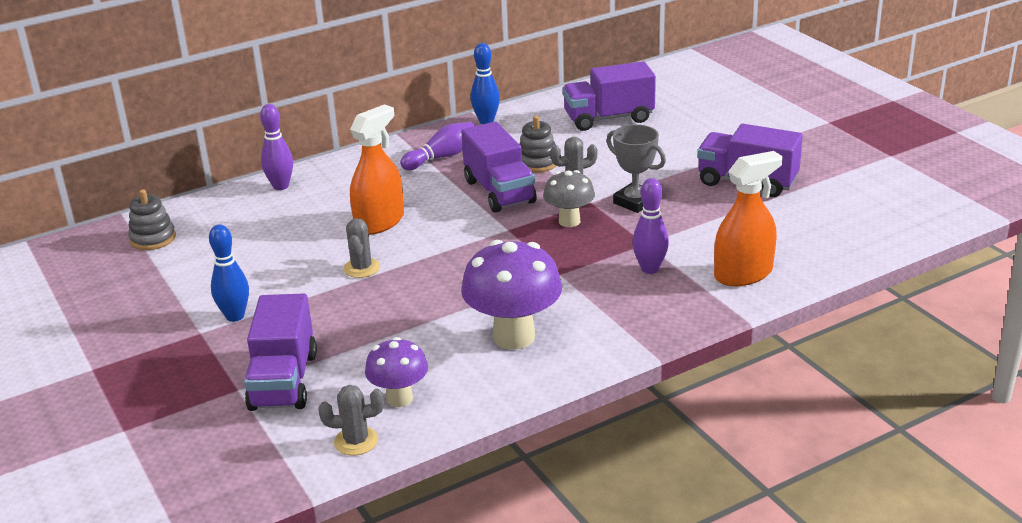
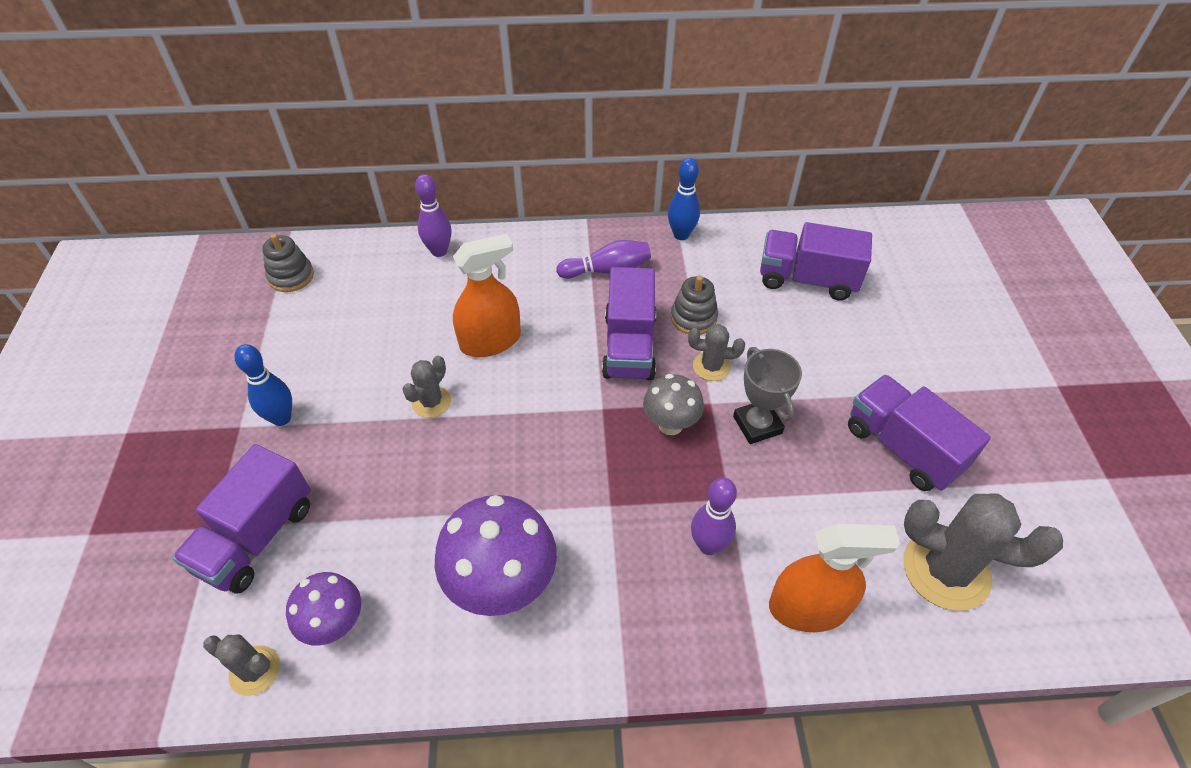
camera: 25 degrees right, 20 degrees up
(820, 228) = (946, 570): none -> grey cactus

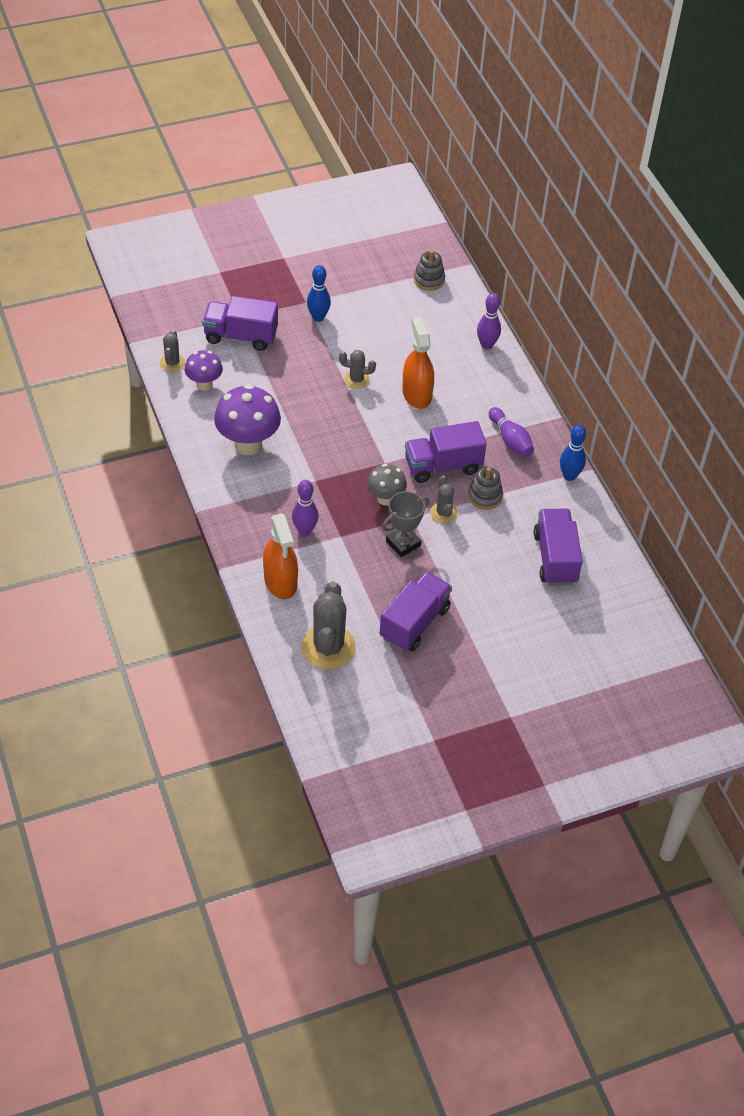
camera: 70 degrees right, 0 degrees up
(490, 341) = (416, 394): orange spray bottle -> orange spray bottle turned 150 degrees counterclockwise

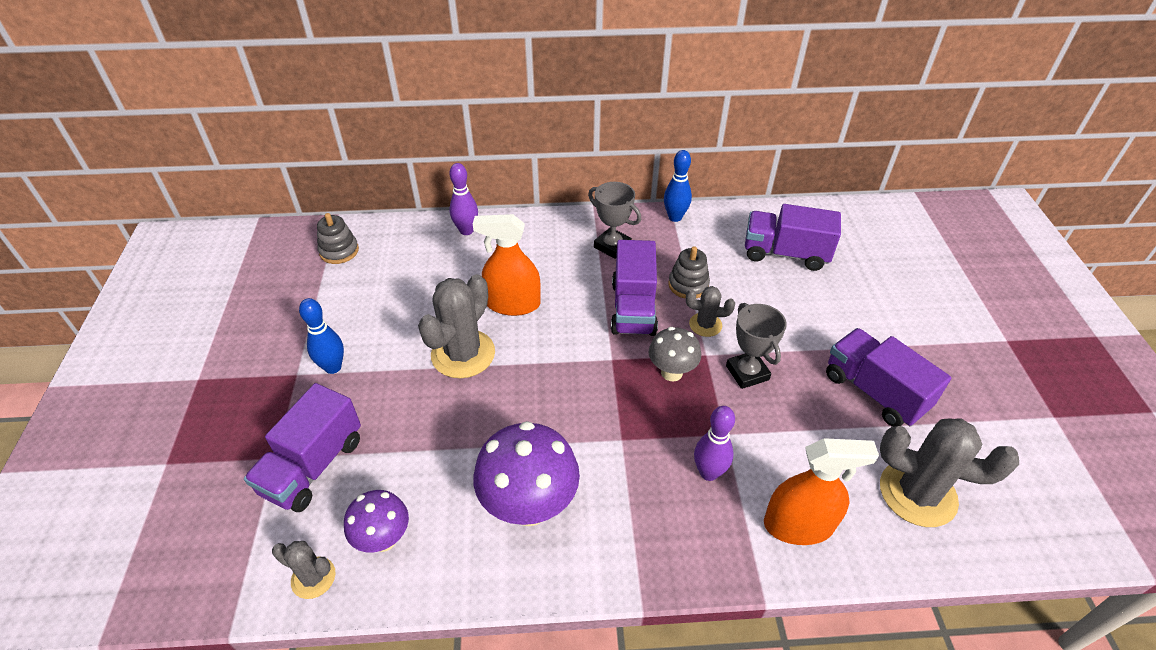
camera: 70 degrees left, 5 degrees down
(356, 379) = (463, 354): grey cactus -> grey cactus, size x1.88
(510, 440) = (612, 246): purple bowling pin -> grey trophy

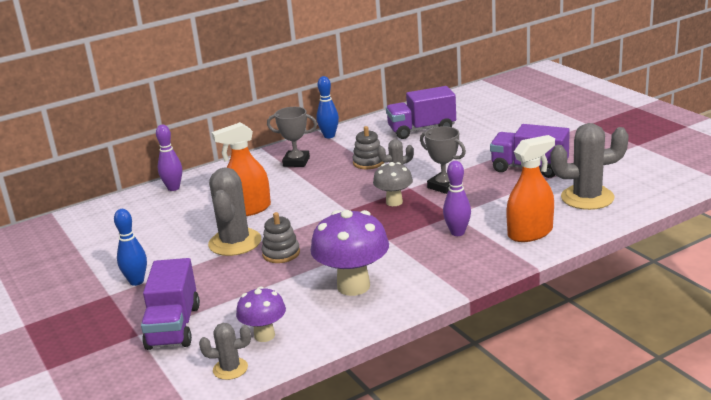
camera: 25 degrees left, 20 degrees down
(339, 251) = (75, 229): grey stacking toy -> grey stacking toy (281, 253)
(633, 308) = (340, 184): purple truck -> none

